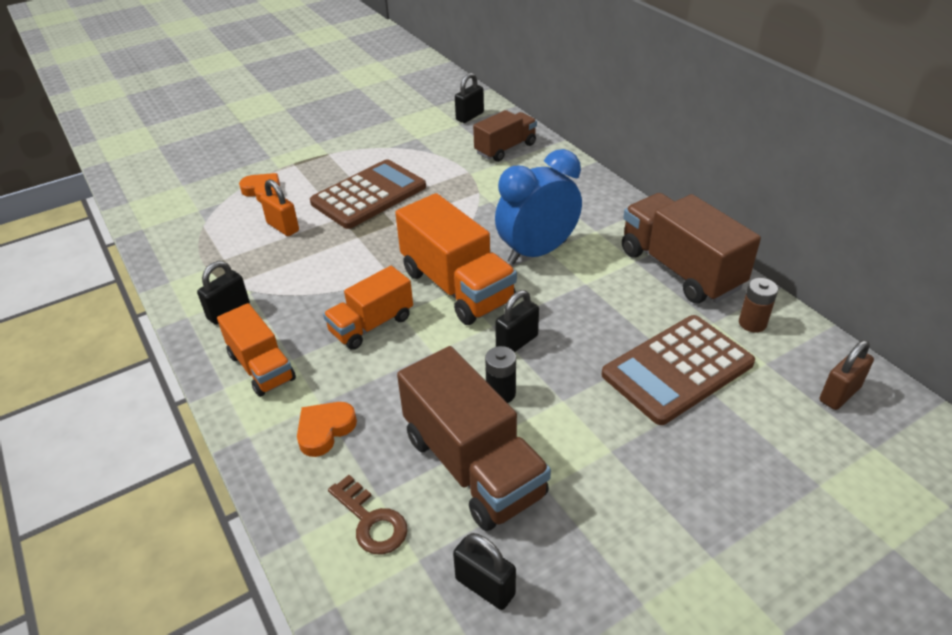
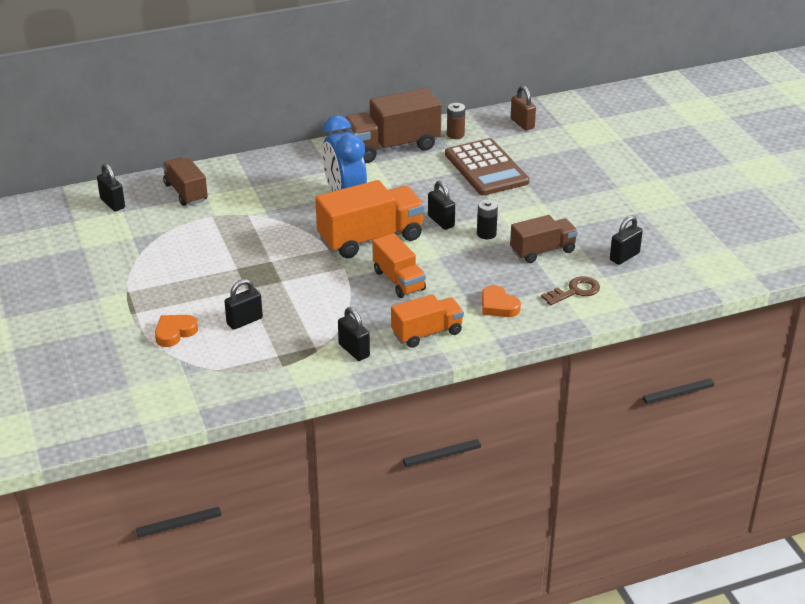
camera: 80 degrees left, 5 degrees down
(283, 227) = (244, 321): orange padlock -> black padlock
(369, 195) = (219, 271): brown calculator -> none
(473, 465) = (542, 251): brown truck -> brown truck, size x0.62

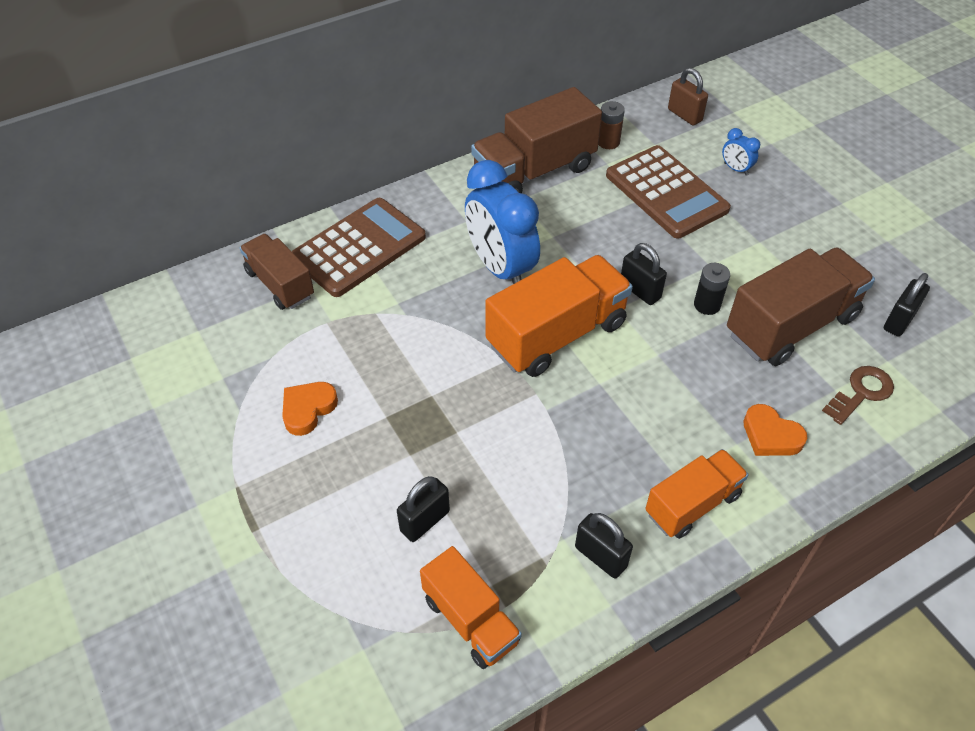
camera: 10 degrees left, 15 degrees up
(112, 203) = (180, 318): black padlock -> none
(175, 332) = (327, 562): orange heart -> orange heart (308, 409)
(247, 178) = (359, 248): none -> brown calculator
(398, 280) = (619, 407): orange truck -> orange truck (470, 620)
(542, 251) = (791, 325): brown truck -> brown truck, size x1.62
(546, 159) = (735, 169): none -> blue clock

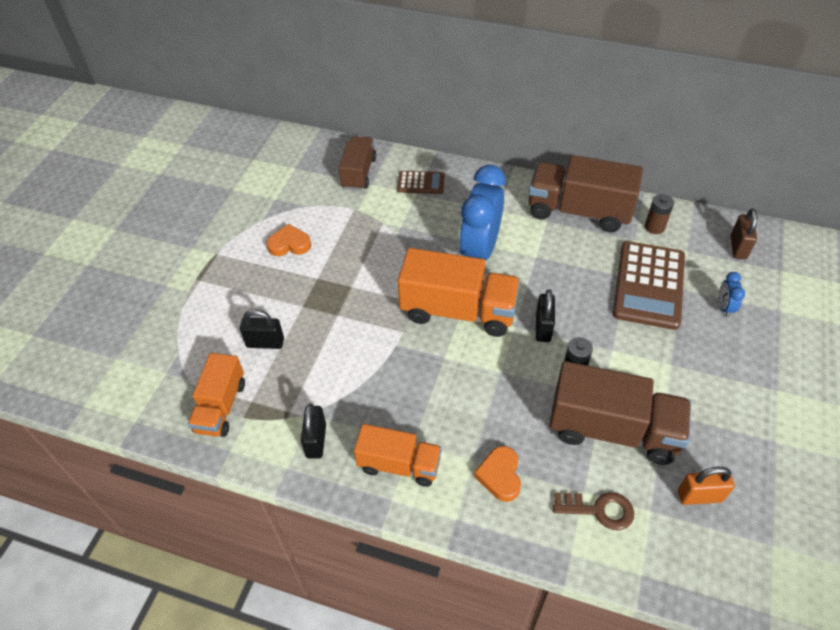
camera: 50 degrees right, 0 degrees up
(359, 248) = (421, 183): brown calculator -> brown calculator, size x0.52
(899, 321) = (699, 496): black padlock -> orange padlock

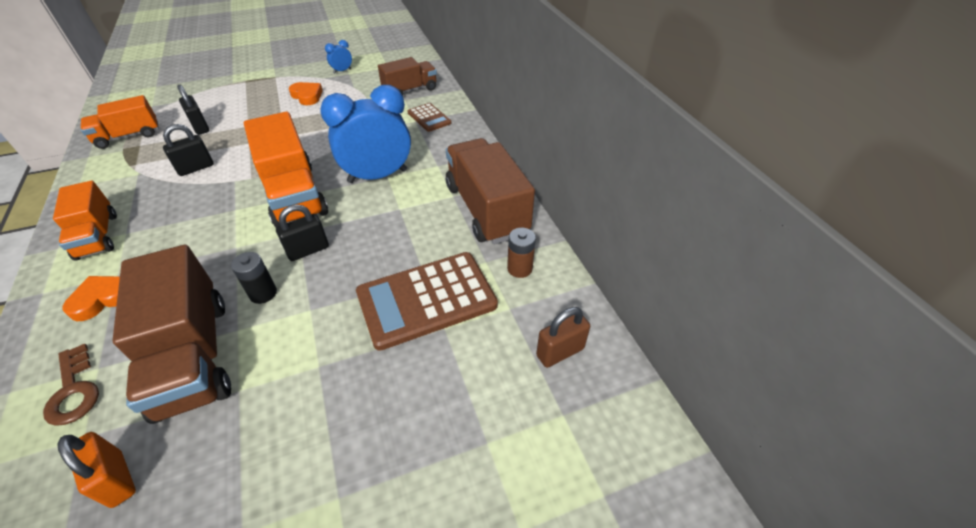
camera: 50 degrees right, 5 degrees down
(316, 441) = (110, 186): black padlock -> black padlock (196, 168)
(724, 307) = (445, 379): blue clock -> blue clock (342, 71)

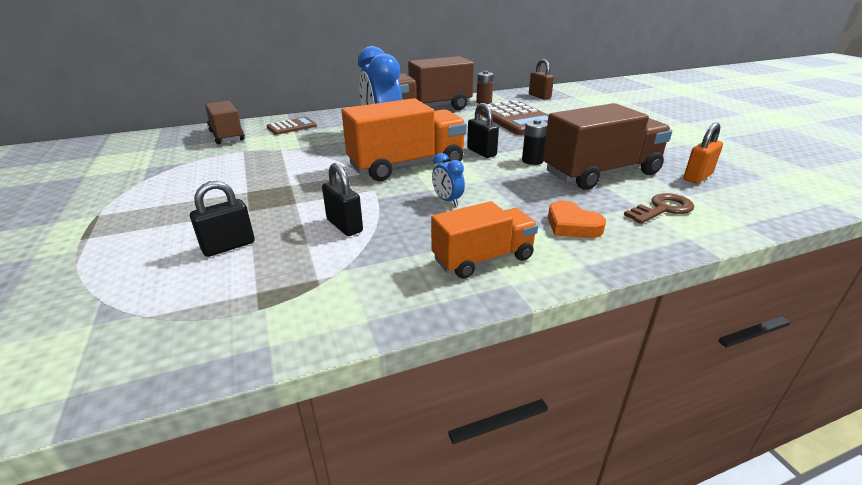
camera: 90 degrees left, 15 degrees down
(128, 136) = (215, 315): orange truck -> none
(307, 96) = (192, 184): orange heart -> none
(342, 71) = (134, 171): blue clock -> blue clock (447, 200)

